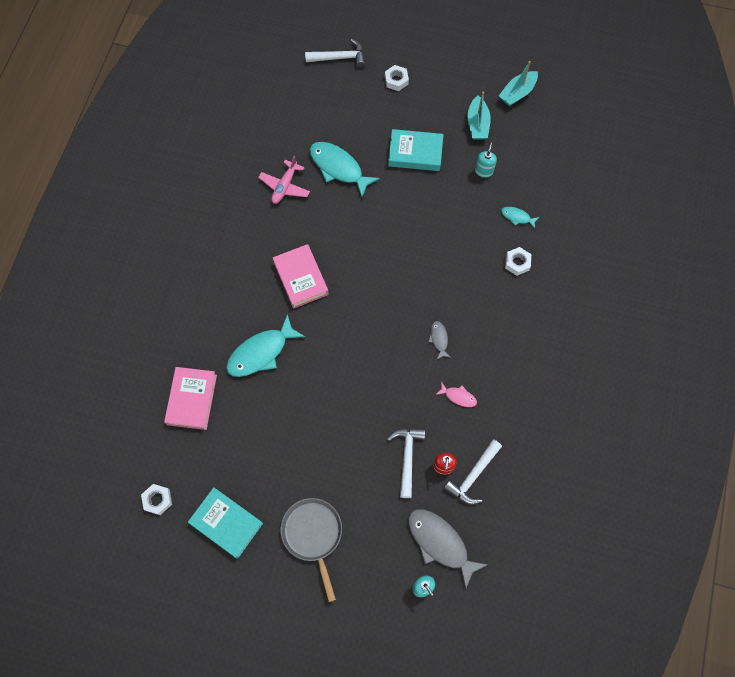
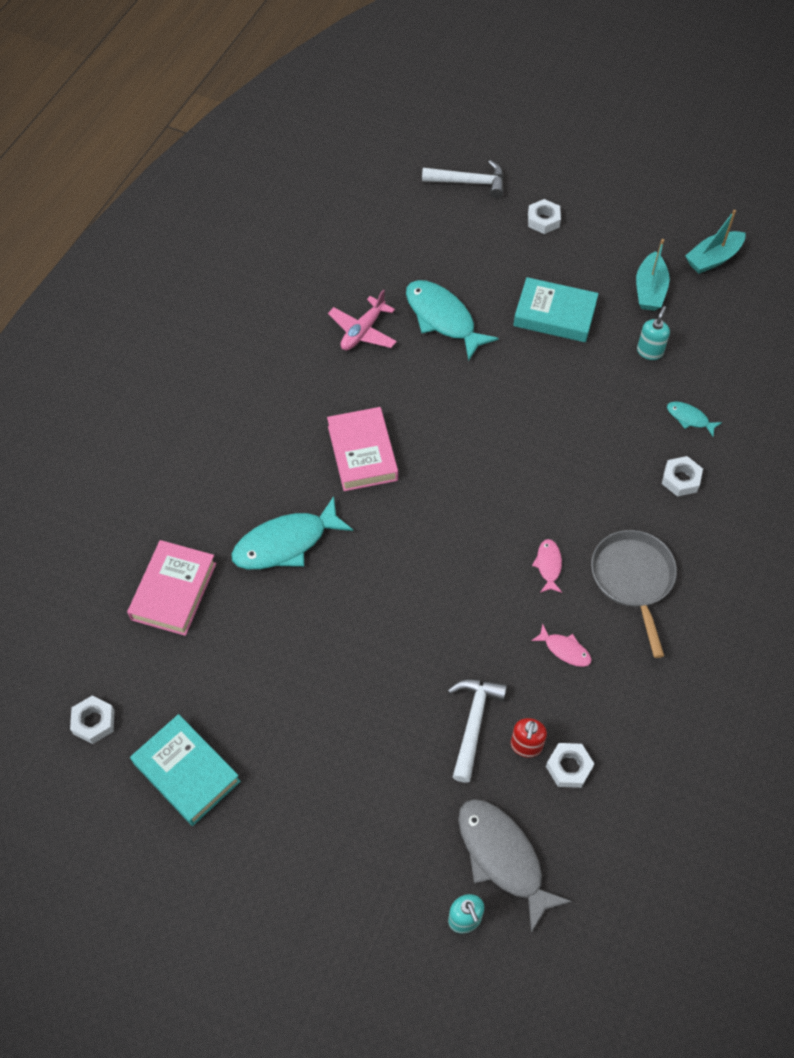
camera: 10 degrees right, 10 degrees down
(313, 535) = (312, 812): grey pan -> grey pan (633, 579)
(439, 339) = (548, 565): grey fish -> pink fish
(473, 476) = (569, 767): white hammer -> white nut

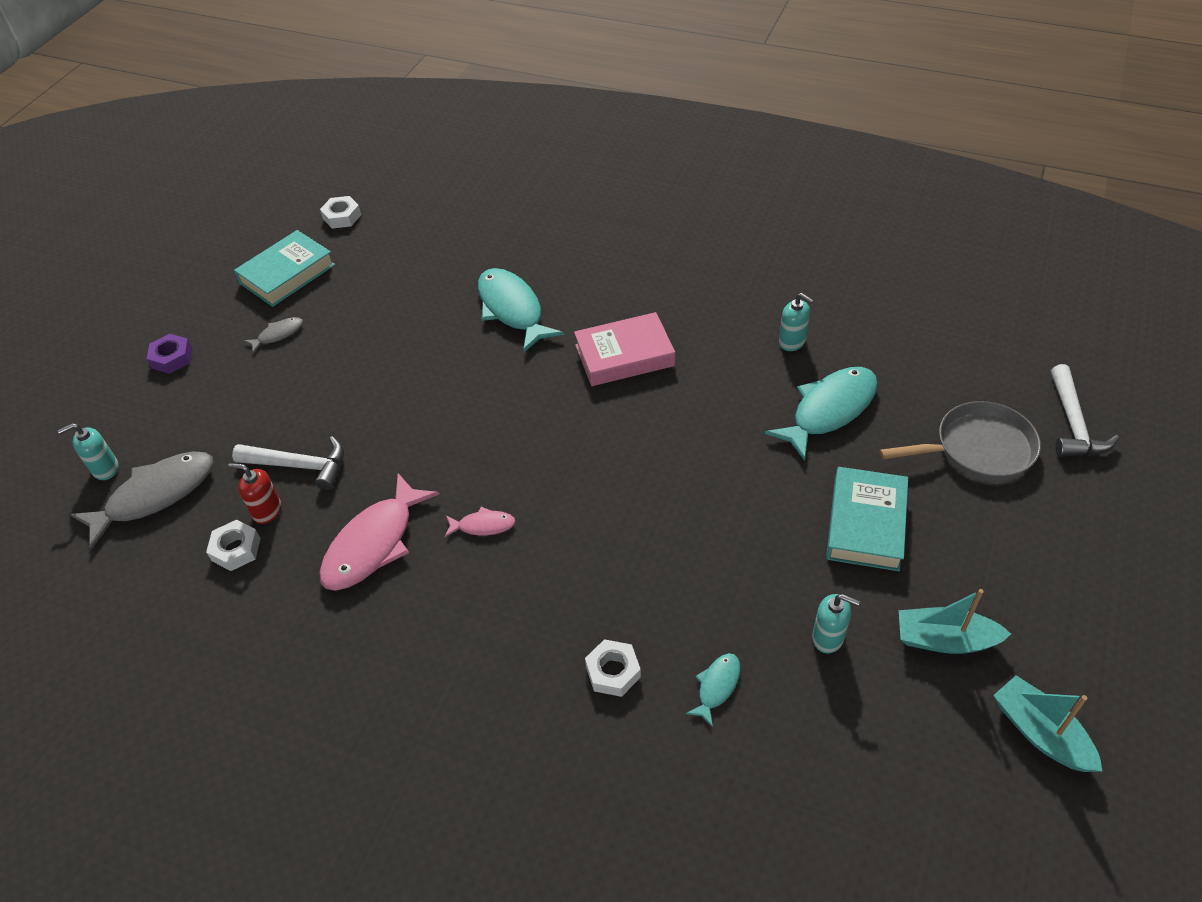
camera: 90 degrees right, 10 degrees down
(174, 591) = (462, 244): pink book -> none
(287, 769) = (278, 335): none -> grey fish
(307, 882) = (172, 358): none -> purple nut
(363, 331) = (792, 342): pink plane -> turquoise soap dispenser
(543, 220) = (1036, 507): white nut -> none
(565, 650) = (374, 543): pink fish -> pink fish, size x2.07
(633, 579) = (461, 613): grey pan -> grey pan (977, 449)

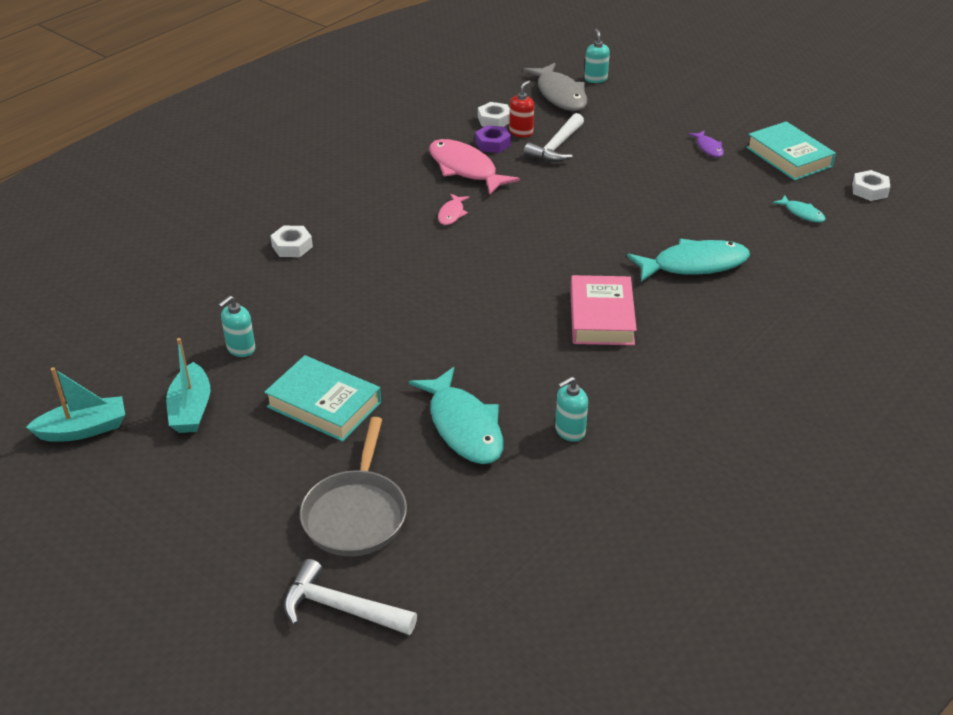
camera: 105 degrees right, 10 degrees down
(172, 358) = (700, 104): purple nut -> purple nut (493, 144)
(278, 335) = (708, 148): grey fish -> purple fish
(717, 686) = (246, 287): turquoise fish -> turquoise fish (802, 213)
(945, 640) = (191, 409): turquoise boat -> turquoise boat turned 150 degrees clockwise

